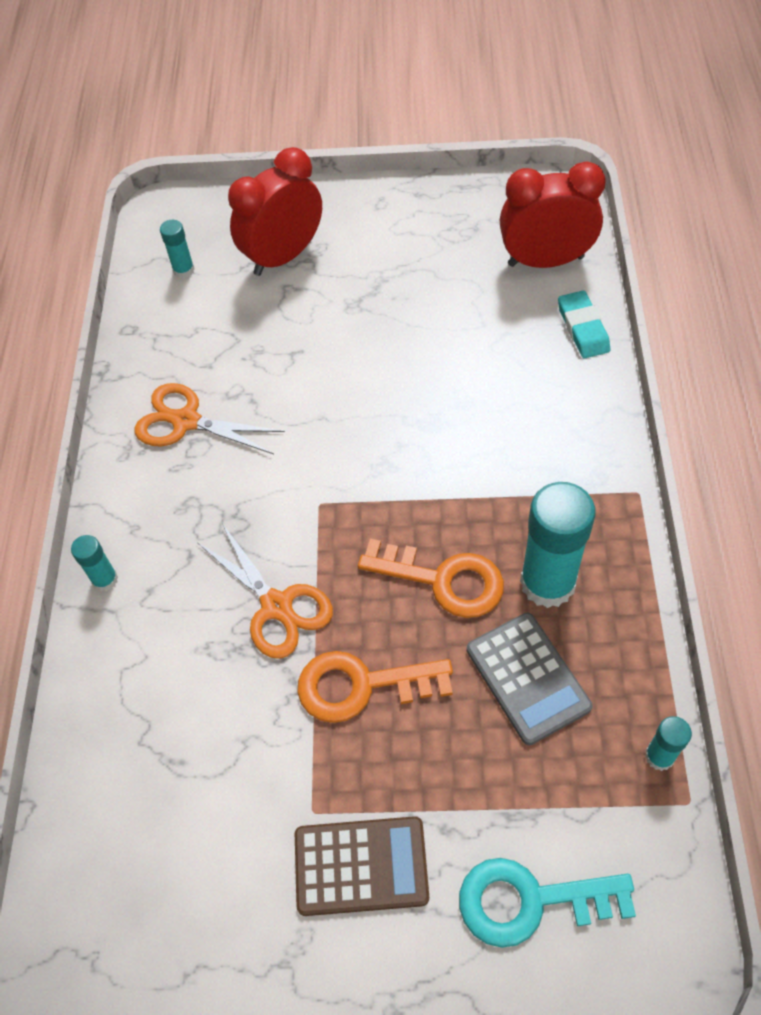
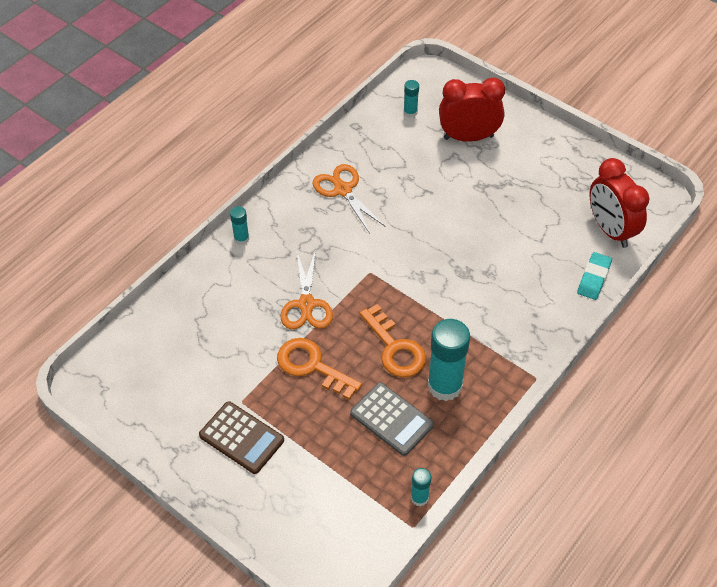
camera: 35 degrees right, 5 degrees down
(527, 678) = (391, 419): grey calculator -> grey calculator turned 60 degrees counterclockwise
(529, 901) = (299, 507): turquoise key -> none
(545, 261) = (610, 230): red clock -> red clock turned 150 degrees counterclockwise

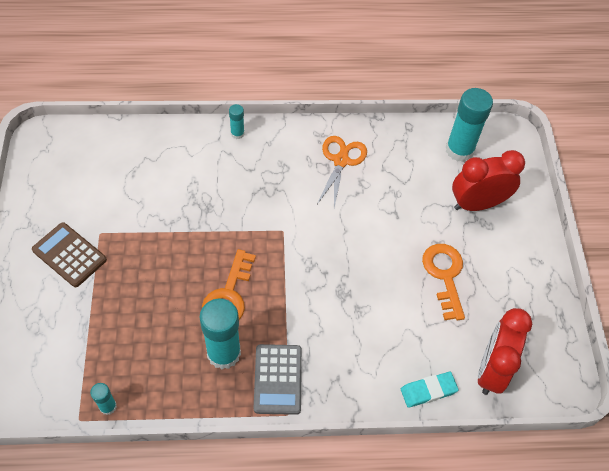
camera: 45 degrees right, 5 degrees up
(241, 438) = (69, 255): brown calculator -> brown calculator turned 135 degrees clockwise
(306, 304) = (216, 212): orange scissors -> none
(311, 366) = (166, 253): orange key -> orange key (444, 275)
(391, 419) = (162, 338): grey calculator -> grey calculator (278, 379)
(410, 112) = (459, 150): turquoise glue stick -> turquoise glue stick, size x2.07
(468, 137) = (477, 204): red clock -> red clock turned 60 degrees counterclockwise

